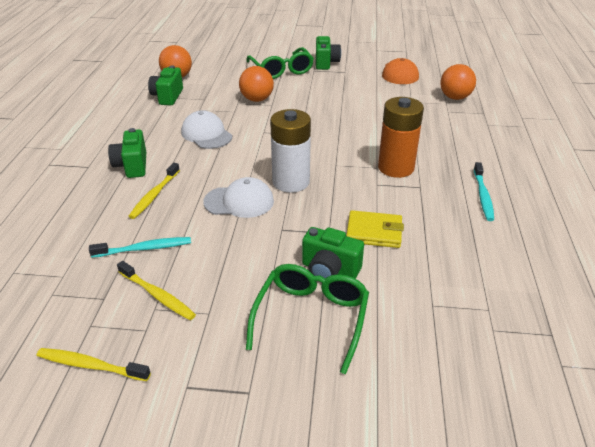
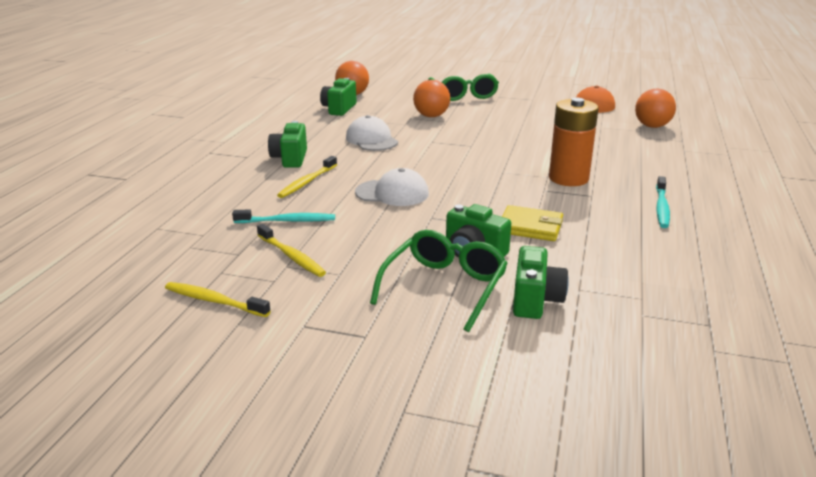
camera: 10 degrees right, 10 degrees down
(291, 182) = (450, 182): white battery -> none
(326, 63) = (513, 91): green camera -> green camera (535, 300)

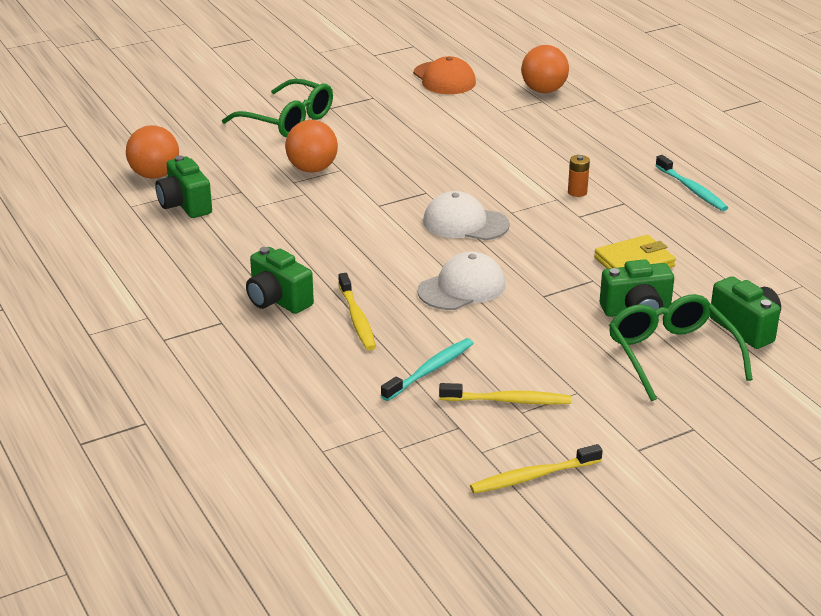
camera: 45 degrees left, 5 degrees up
(371, 140) = (313, 232): white cap -> white cap (465, 223)
(568, 178) = (577, 192): orange battery -> orange battery, size x0.42

